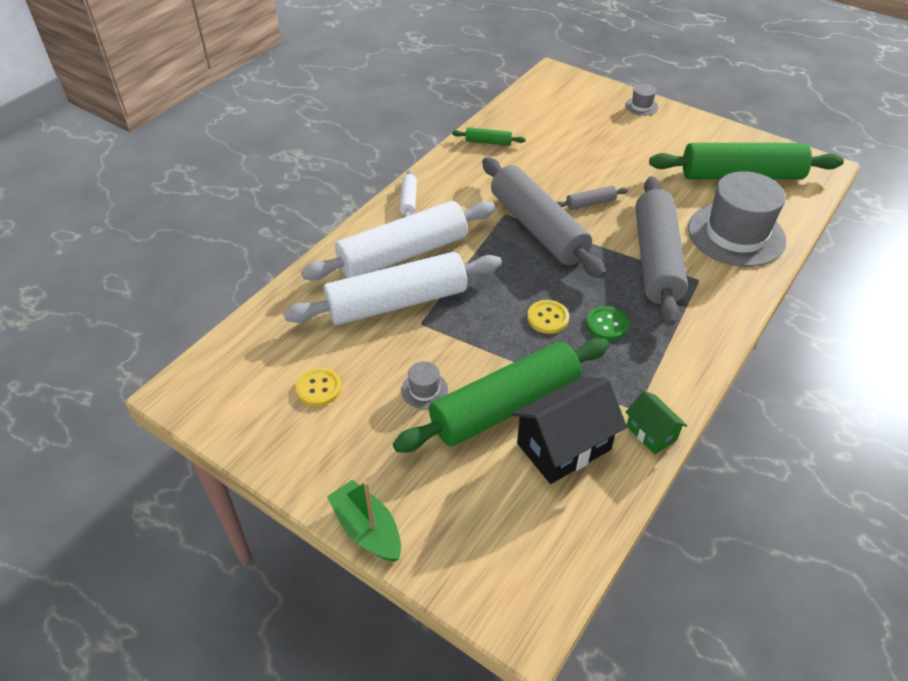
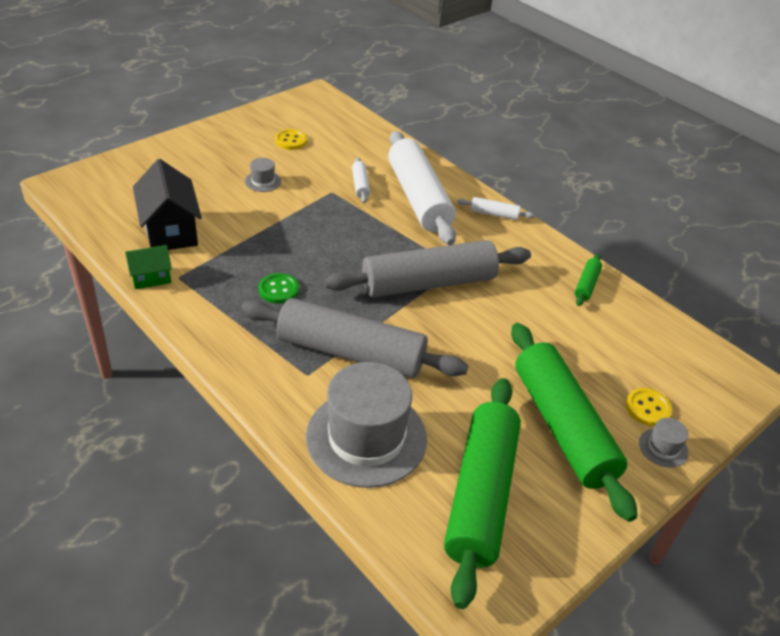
camera: 100 degrees right, 5 degrees down
(367, 529) = (167, 142): green boat -> none
(397, 302) = (360, 185): white rolling pin -> white rolling pin, size x0.41
(505, 406) = (225, 213): green rolling pin -> green rolling pin (563, 427)
(548, 318) = (304, 257): yellow button -> yellow button (648, 408)
(590, 203) = (458, 332): grey rolling pin -> none

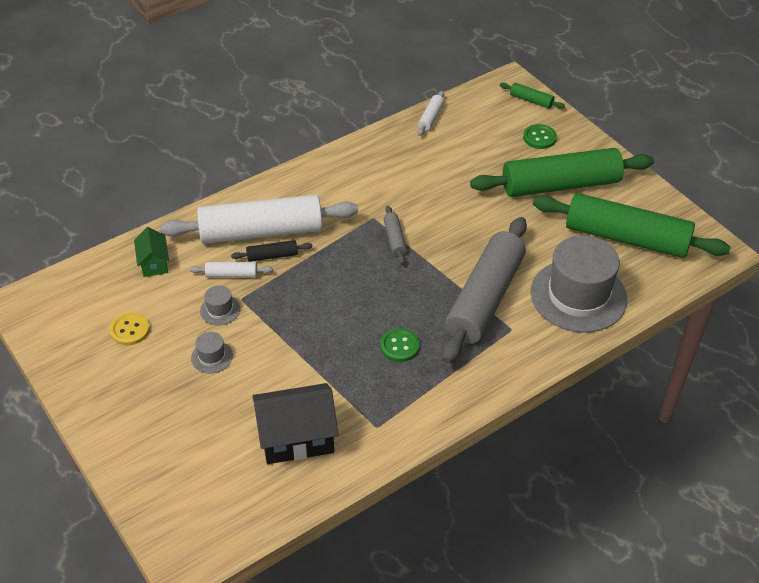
camera: 80 degrees left, 5 degrees up
(151, 278) = (376, 450): green house -> green house (154, 263)
(388, 206) = (272, 256): none -> black rolling pin
(428, 283) = (395, 239): grey rolling pin -> grey rolling pin, size x0.41
(494, 214) = (294, 181): white rolling pin -> white rolling pin (430, 118)
(586, 285) = (401, 141): green rolling pin -> green rolling pin (531, 100)
(648, 408) = (539, 138): yellow button -> green button
(663, 447) = (576, 139): grey hat -> grey hat (220, 310)

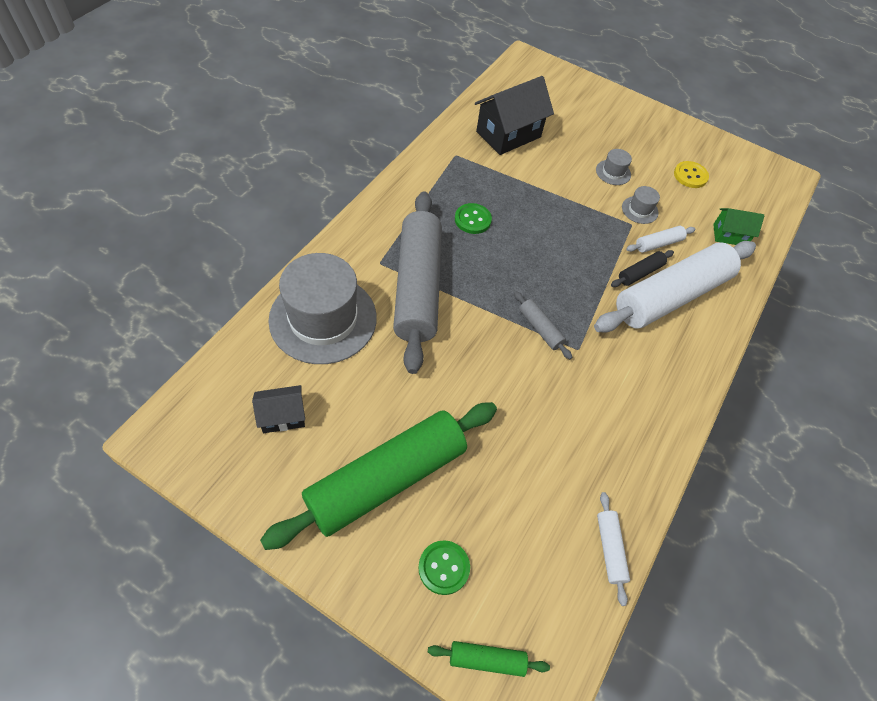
camera: 150 degrees right, 10 degrees up
(154, 263) = (729, 235): green house -> green house turned 45 degrees counterclockwise
(626, 238) = (282, 416): green rolling pin -> black house

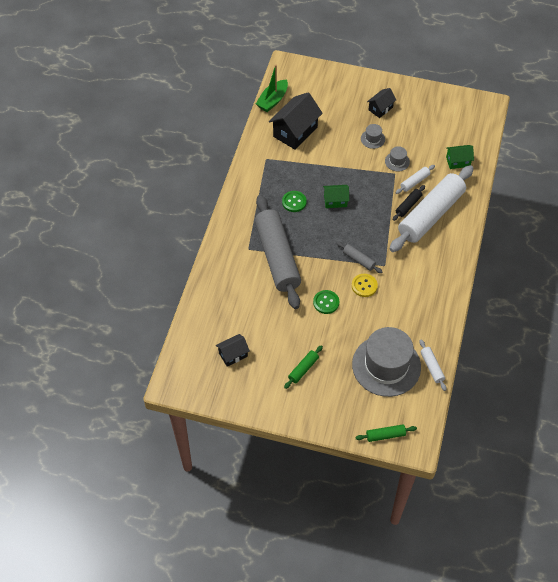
camera: 10 degrees left, 0 degrees up
(323, 318) = (230, 293): grey hat -> grey hat (386, 365)
(386, 479) = (303, 369): green rolling pin -> green rolling pin, size x0.41
(444, 568) = (349, 402): green button -> green button (326, 302)
(492, 91) = (272, 100): none -> green boat
(533, 235) = (335, 201): none -> green house
(635, 139) = (380, 108): none -> black house
(690, 176) = (423, 125): yellow button -> yellow button (364, 286)

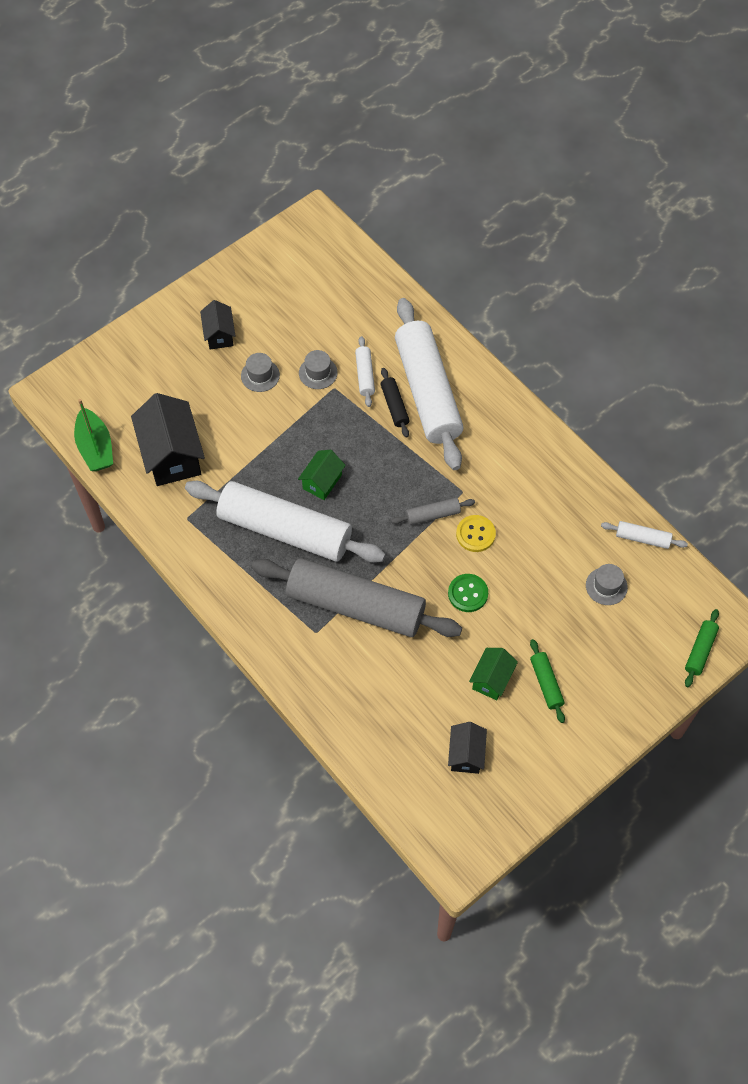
camera: 55 degrees left, 5 degrees up
(294, 202) = (285, 530): green button -> white rolling pin
(386, 365) = (606, 586): grey hat -> grey hat, size x0.41
(458, 161) = (372, 309): green house -> green house (492, 679)

